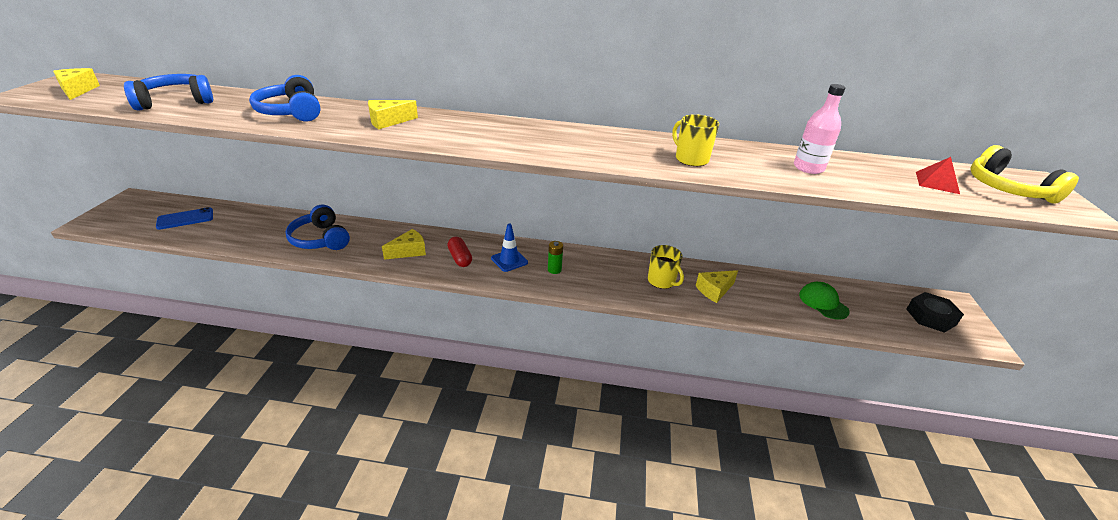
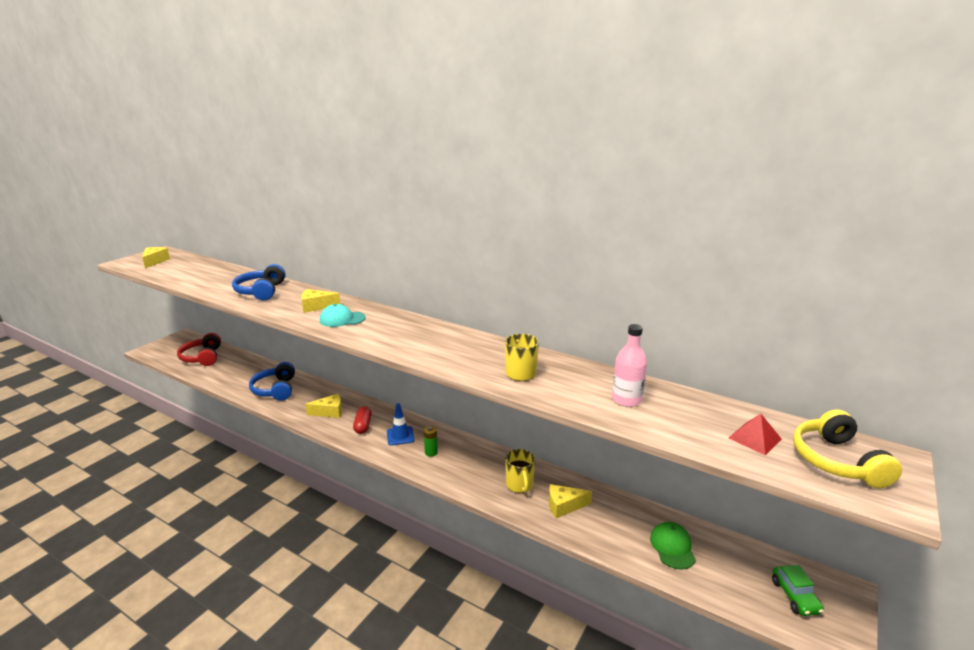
camera: 25 degrees right, 10 degrees down
(176, 102) = (200, 276): blue headphones -> none
(185, 219) = (202, 357): blue phone -> red headphones
(437, 131) = (342, 319): none -> turquoise cap
(930, 317) = (795, 596): black nut -> green car

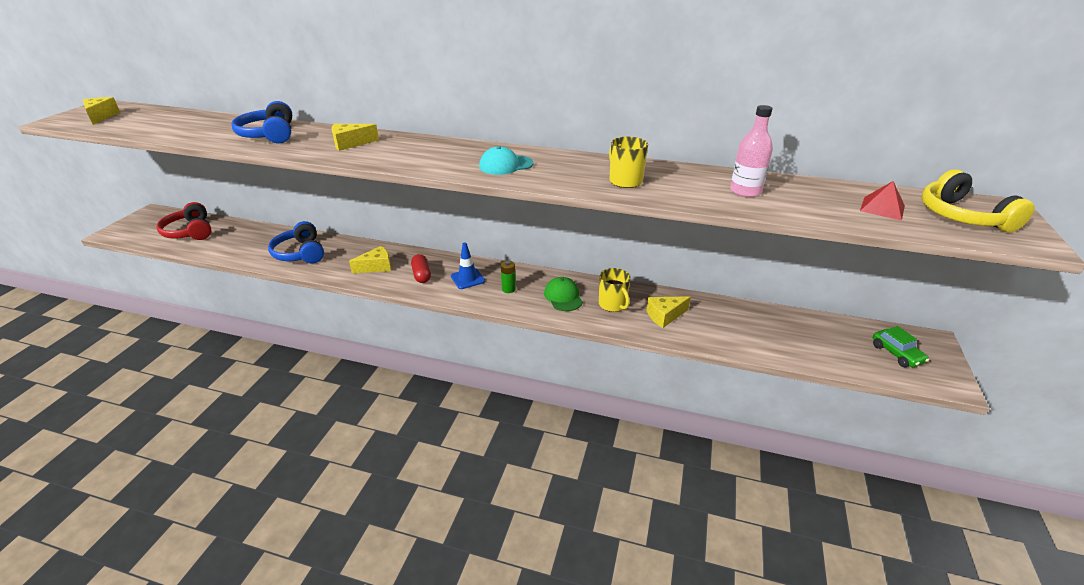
camera: 15 degrees left, 10 degrees up
(342, 319) = (391, 152): turquoise cap -> turquoise cap (506, 165)
(672, 547) = (778, 333): green cap -> green cap (563, 297)

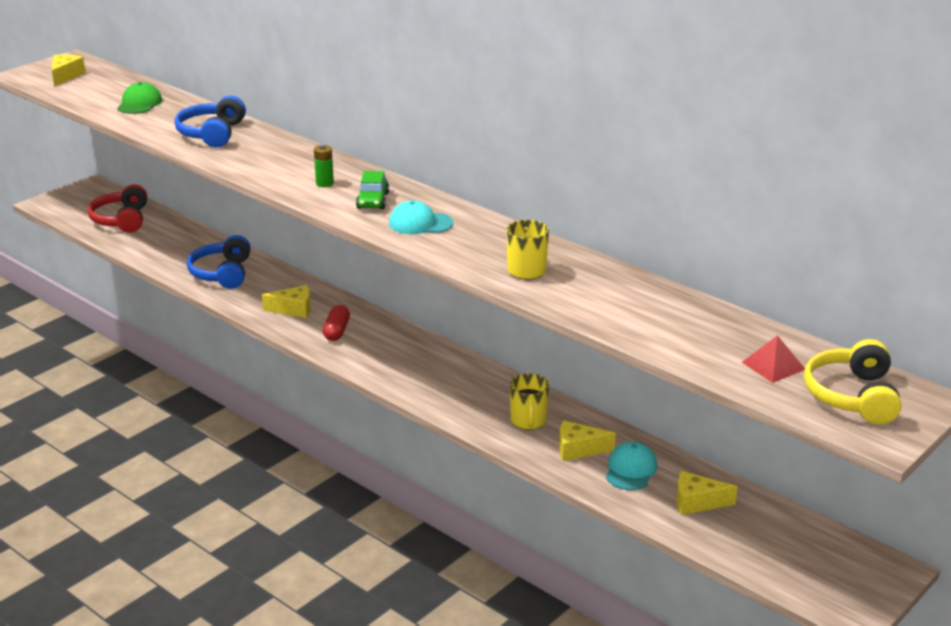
camera: 25 degrees right, 5 degrees down
(350, 143) = (284, 162): yellow cheese -> yellow cheese (697, 502)
(467, 279) = (385, 348): blue traffic cone -> none
(508, 289) = (422, 372): green battery -> green battery (324, 183)
(563, 297) = (478, 397): green cap -> green cap (139, 103)
(711, 320) = (631, 470): none -> turquoise cap
(745, 191) = (644, 311): pink bottle -> none
(896, 354) = (824, 568): green car -> green car (372, 201)

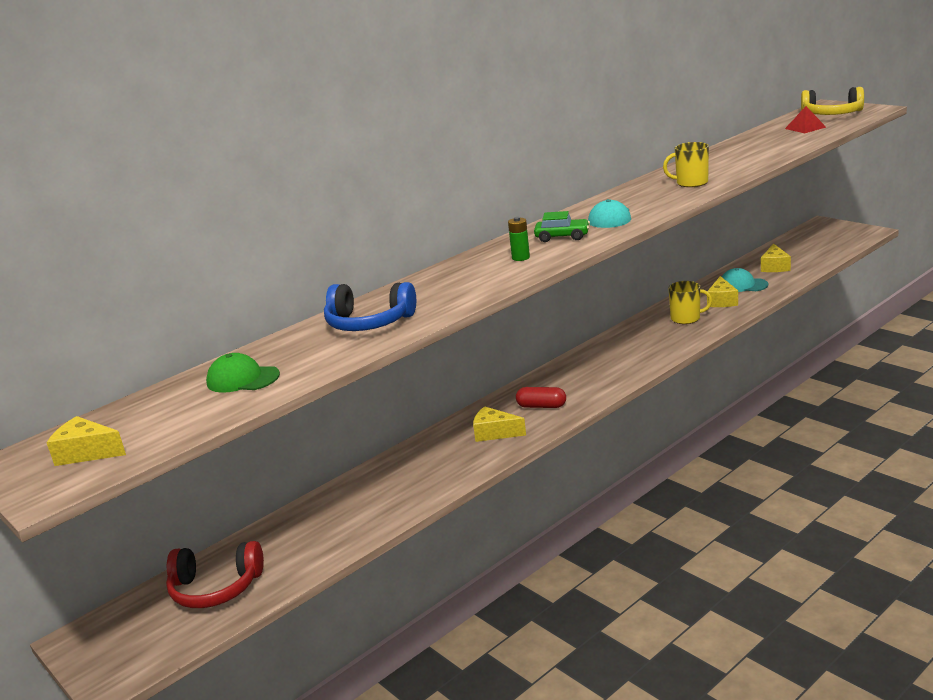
camera: 80 degrees left, 5 degrees down
(222, 273) = (401, 486): blue headphones -> none
(294, 309) = (494, 433): yellow cheese -> yellow cheese turned 75 degrees counterclockwise

